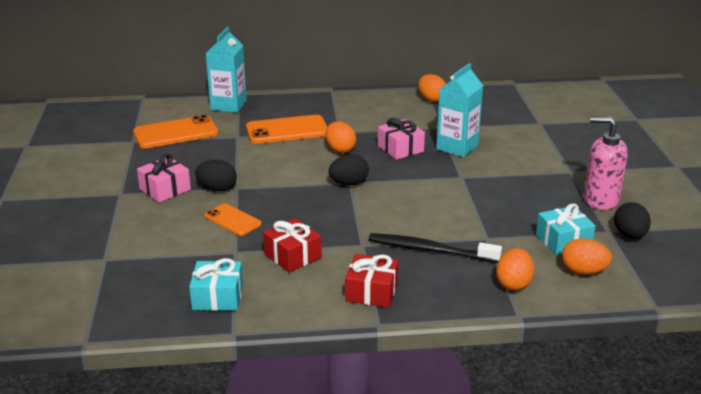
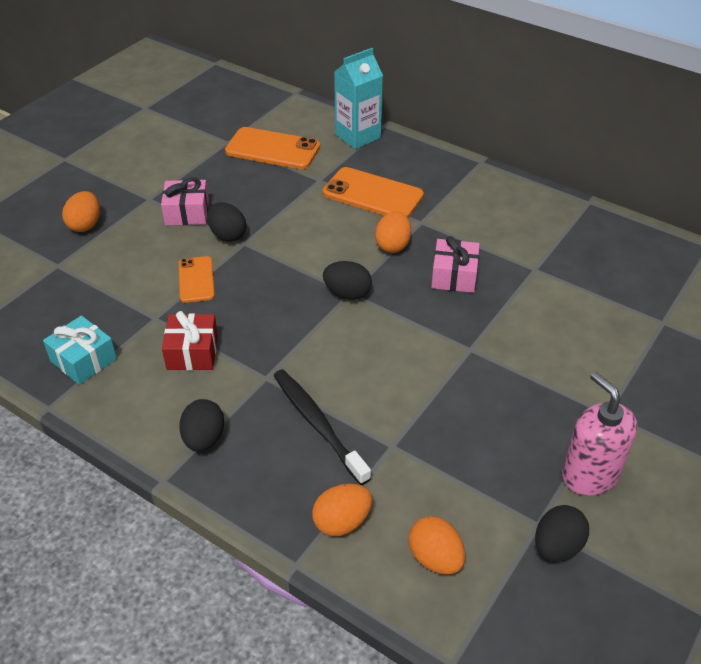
camera: 40 degrees right, 15 degrees up
(371, 292) = (204, 439): red gift -> black egg
(431, 99) = (574, 224): orange egg -> orange egg (85, 225)
(457, 147) = (517, 306): turquoise carton -> none
(563, 241) = (468, 503): turquoise gift -> none

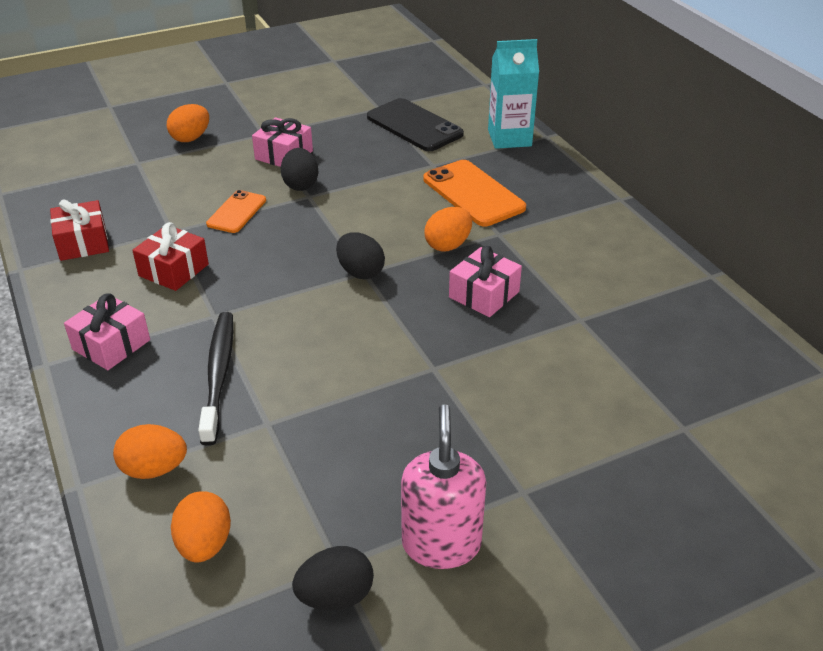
camera: 30 degrees right, 5 degrees down
(83, 360) = (83, 243): turquoise gift -> red gift
(204, 439) = (111, 345): black egg -> pink gift
(273, 149) = (414, 126): orange phone -> black phone

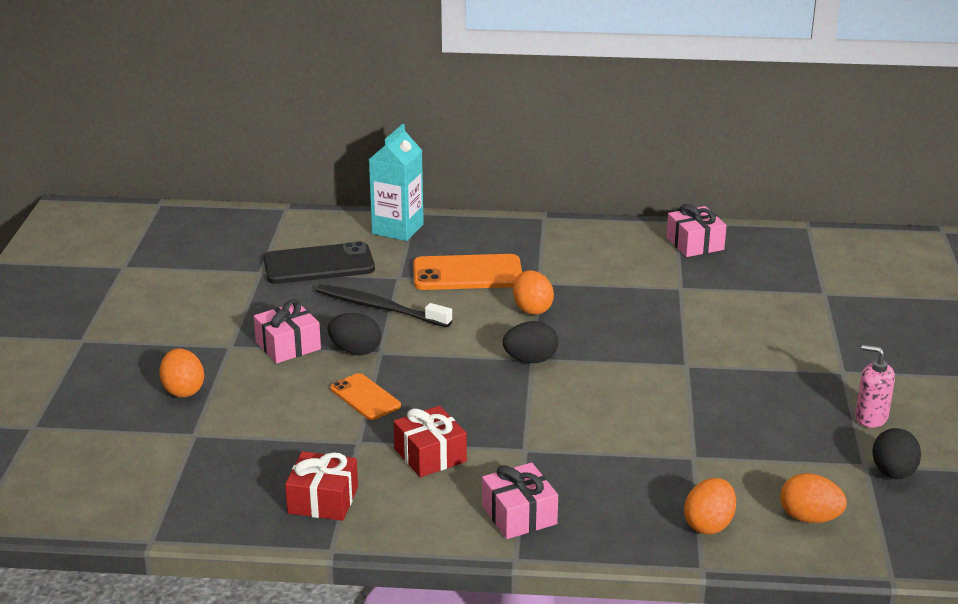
camera: 60 degrees left, 10 degrees down
(218, 375) = (613, 466): black toothbrush -> black toothbrush (380, 308)
(441, 544) = (871, 417): pink soap dispenser -> pink soap dispenser, size x0.65
(484, 294) = (614, 315): pink gift -> pink gift (694, 243)

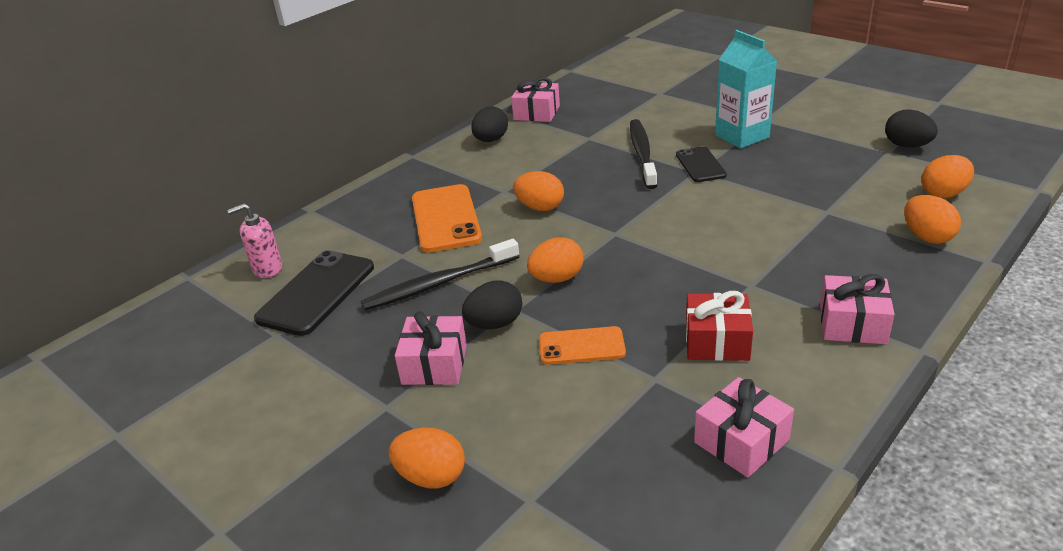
camera: 50 degrees left, 5 degrees up
(323, 500) = (741, 441): red gift -> pink gift
(397, 229) = (323, 228): turquoise carton -> turquoise carton (742, 136)
(438, 355) = (557, 278): none -> orange egg
(467, 274) = (446, 219): orange phone -> orange phone turned 45 degrees counterclockwise
(530, 360) = (616, 235): black egg -> black egg (491, 140)
(684, 326) = (642, 154): none -> black toothbrush
(700, 363) = (700, 165): none -> black phone
(871, 417) = (831, 130): pink soap dispenser -> pink soap dispenser (267, 269)

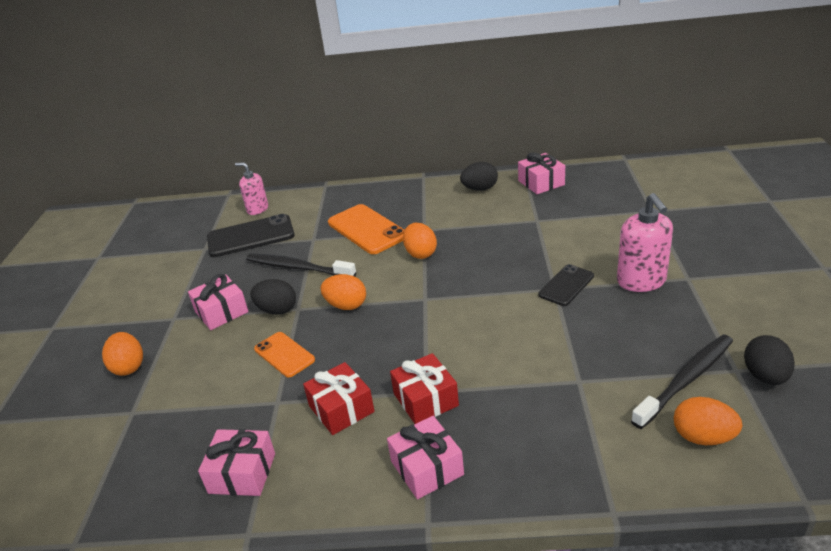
camera: 50 degrees right, 0 degrees up
(446, 219) = (367, 229): orange phone -> orange phone turned 75 degrees counterclockwise
(642, 154) = (546, 253): black toothbrush -> black toothbrush (685, 380)
(742, 136) = (641, 281): turquoise carton -> pink soap dispenser
(762, 289) = (426, 399): none -> red gift
(927, 237) = (609, 457): orange egg -> none

